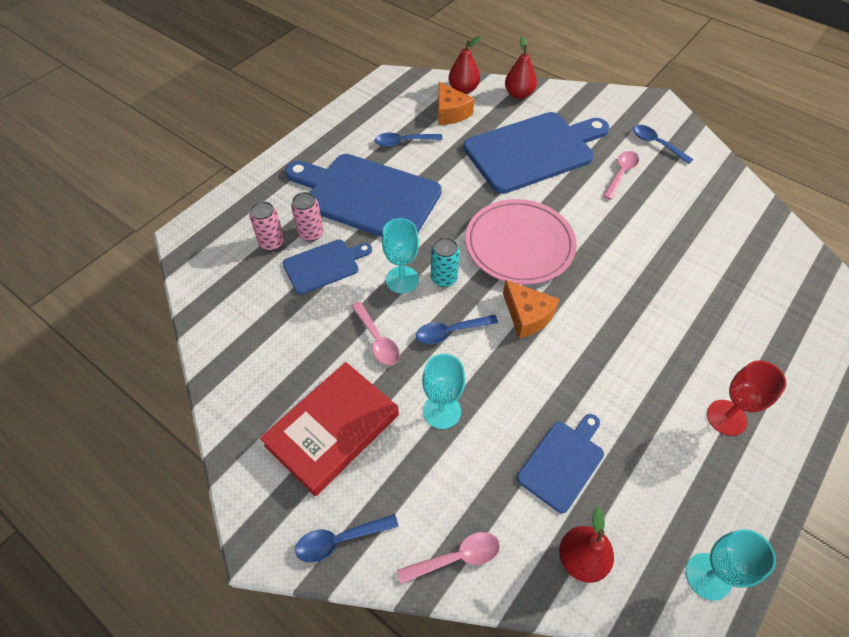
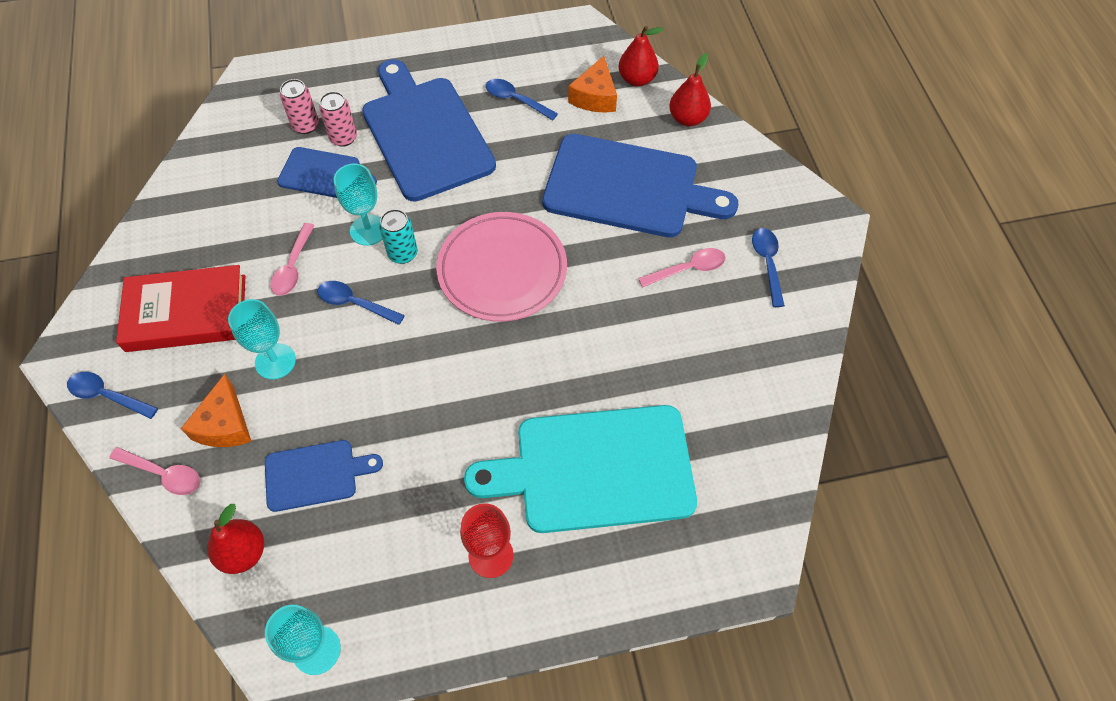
camera: 40 degrees right, 5 degrees up
(527, 316) = (432, 337): orange cheese -> orange cheese (225, 424)
(714, 319) = (595, 469): none -> turquoise cutting board

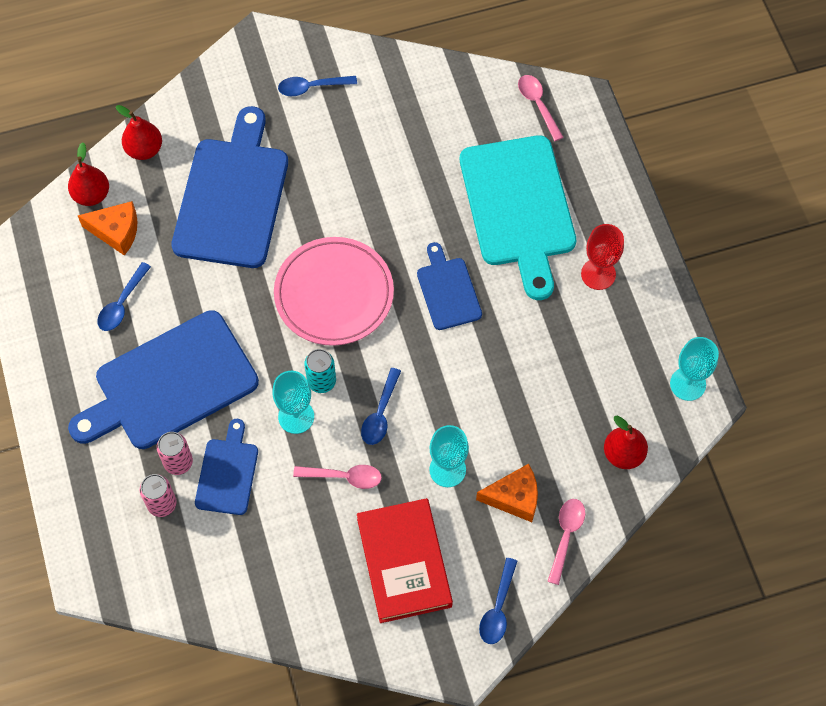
camera: 95 degrees left, 5 degrees up
(316, 475) = (550, 413): blue cutting board -> blue cutting board (448, 290)
(688, 269) = (322, 147): pink spoon -> pink spoon (538, 105)

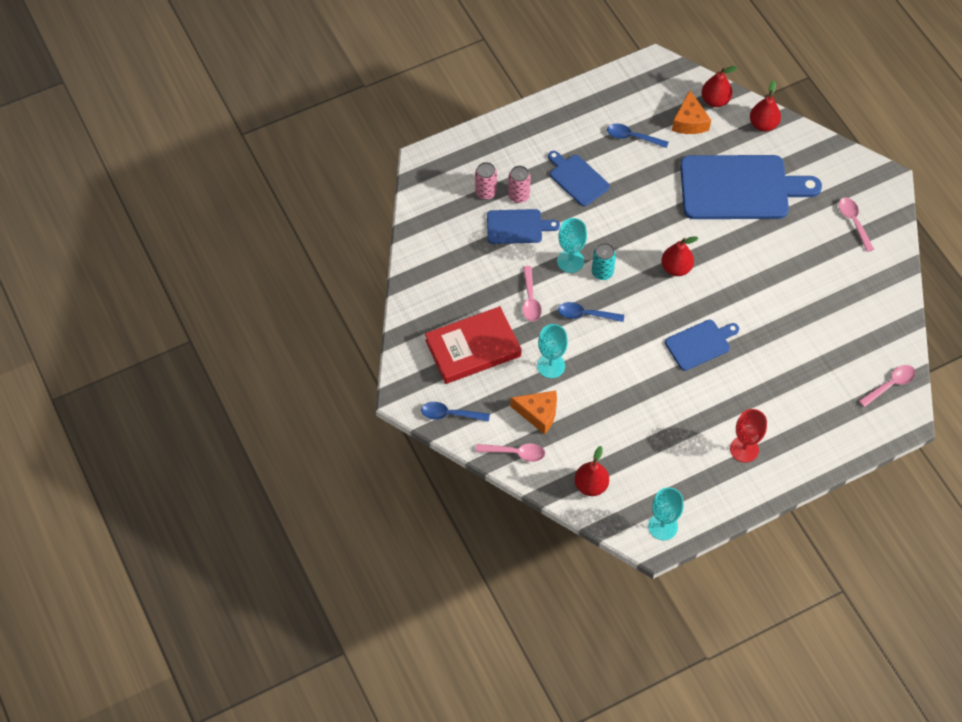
camera: 80 degrees right, 5 degrees down
(169, 383) = (577, 178): blue cutting board -> blue cutting board, size x0.51
(312, 87) = (853, 222): blue spoon -> pink spoon
(334, 294) = (676, 268): pink plate -> red pear
(514, 497) = (538, 413): orange cheese -> orange cheese turned 60 degrees counterclockwise
(518, 208) = (788, 383): turquoise cutting board -> none

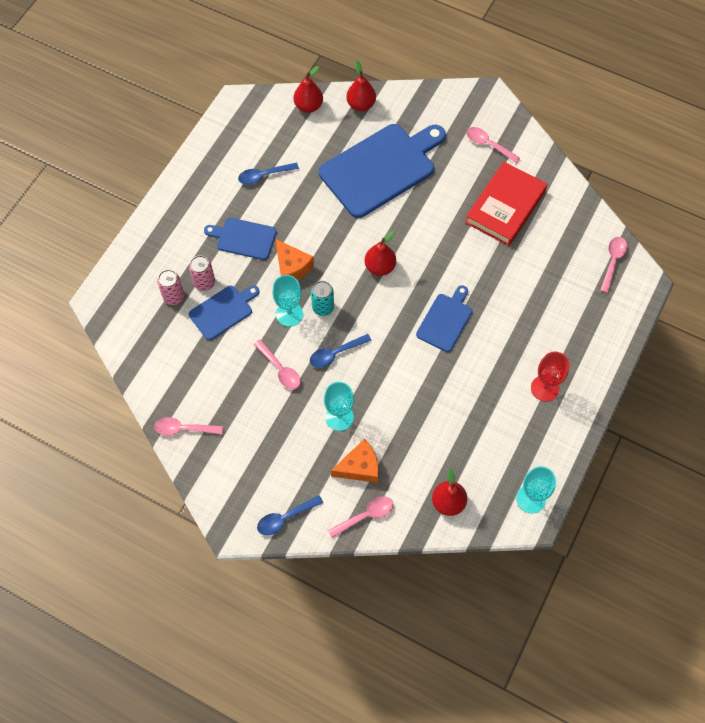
camera: 35 degrees left, 5 degrees up
(420, 299) = (184, 429): none -> pink spoon
(473, 348) = (262, 444): red book -> red book (505, 207)
(689, 122) = (301, 135): orange cheese -> orange cheese (292, 267)

